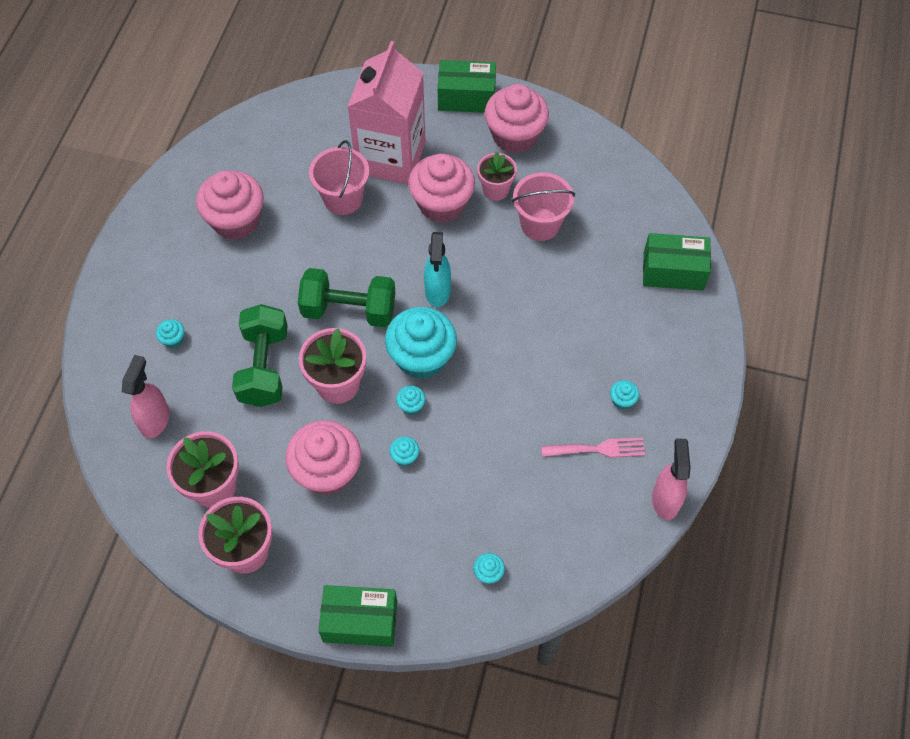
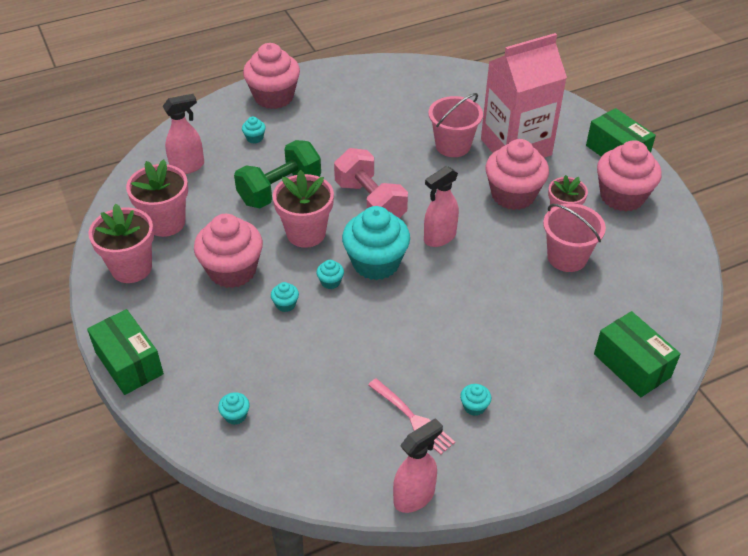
camera: 50 degrees right, 15 degrees down
(236, 221) = (373, 110): pink cupcake -> pink cupcake (274, 97)
(349, 310) = (370, 202): green dumbbell -> pink dumbbell
(437, 291) = (439, 237): turquoise spray bottle -> pink spray bottle

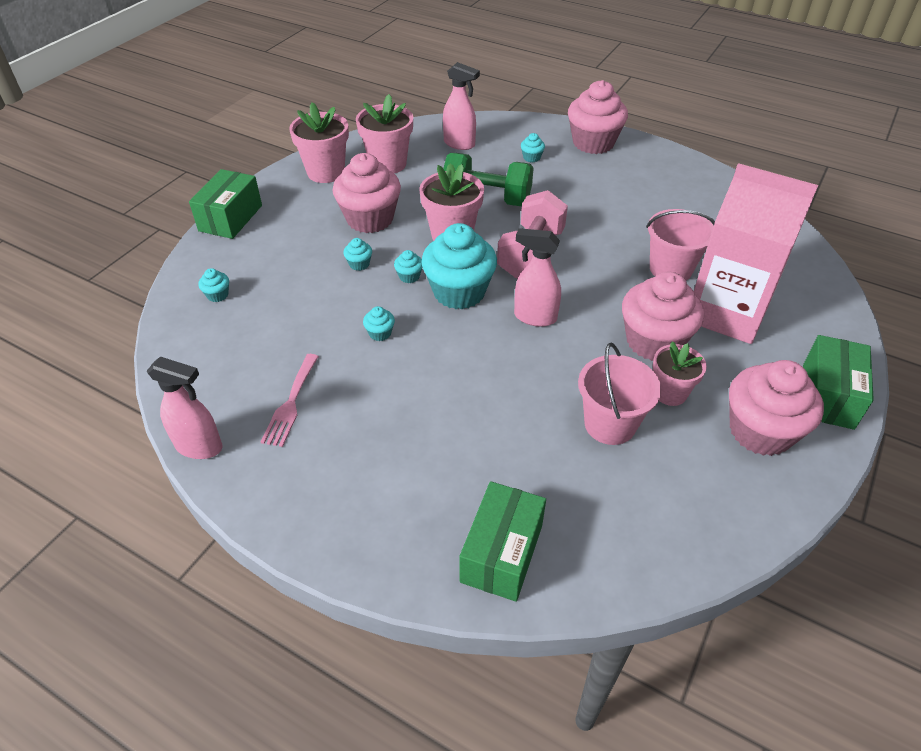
camera: 55 degrees right, 0 degrees up
(474, 406) = (337, 441): turquoise cupcake -> turquoise cupcake (380, 333)

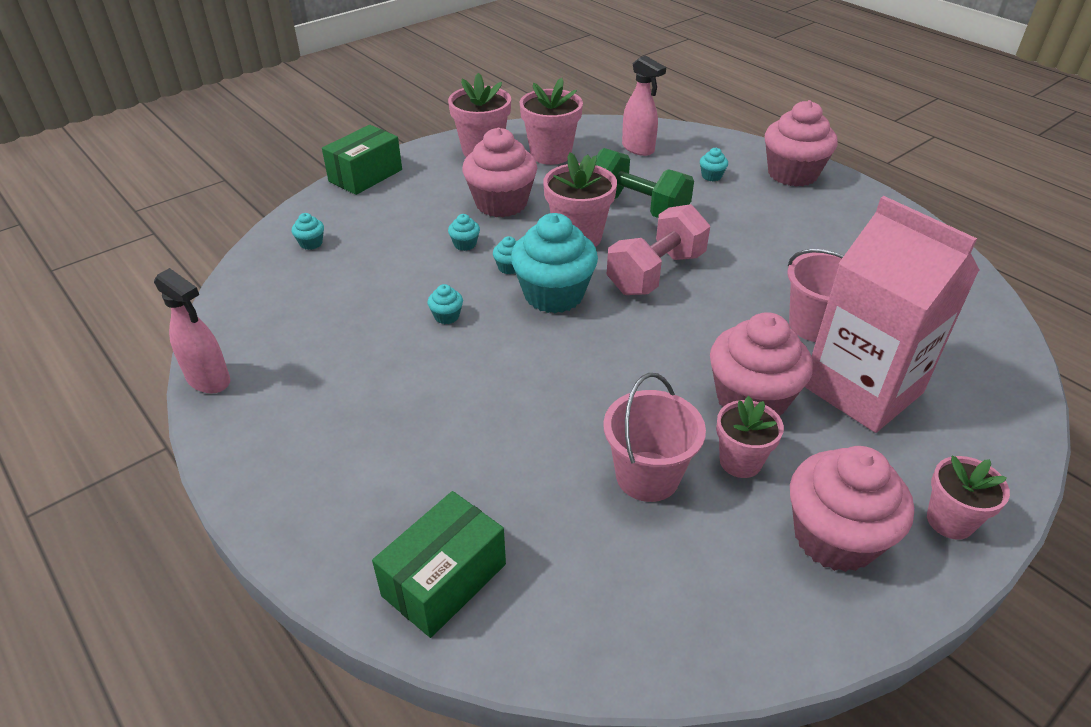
camera: 20 degrees right, 5 degrees down
(291, 403) = (318, 362): pink fork -> none
(534, 317) = (623, 339): pink spray bottle -> none
(827, 396) = (950, 521): green box -> pink flower pot

